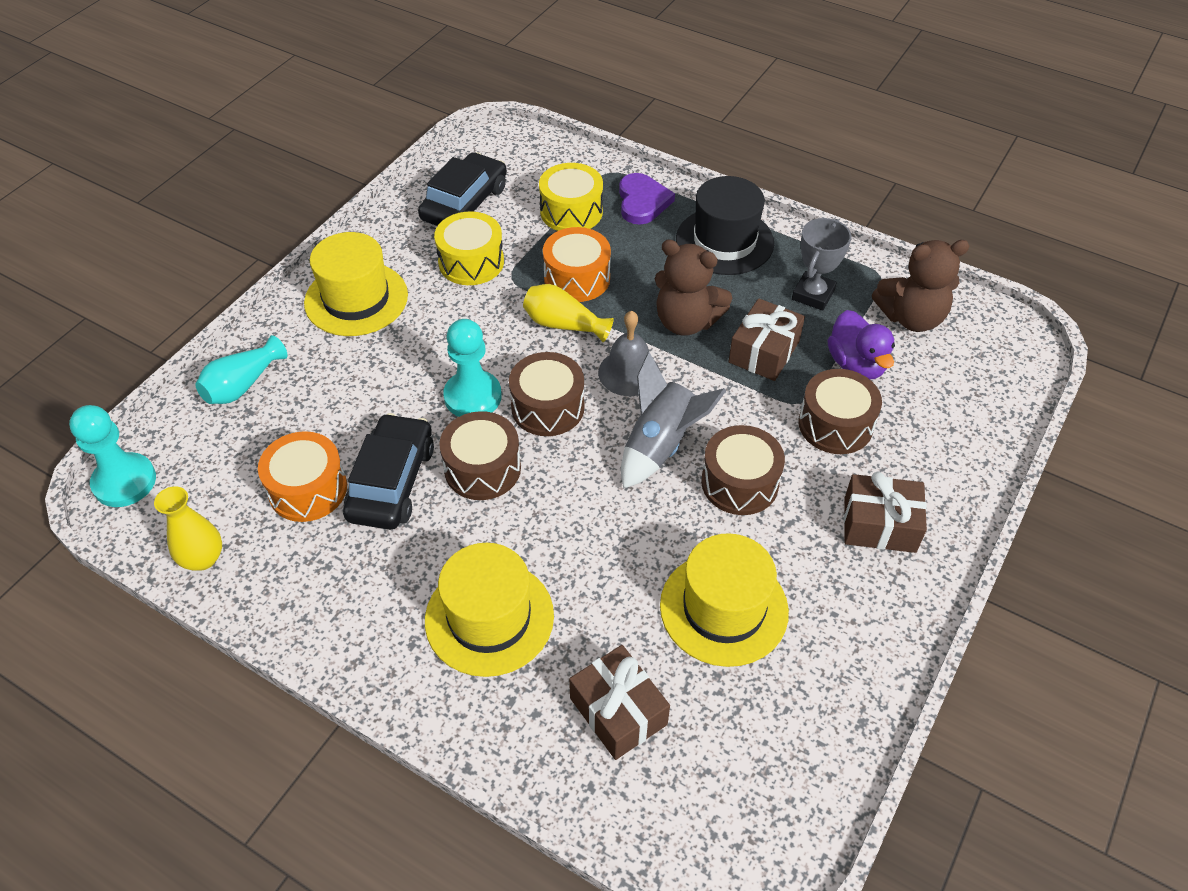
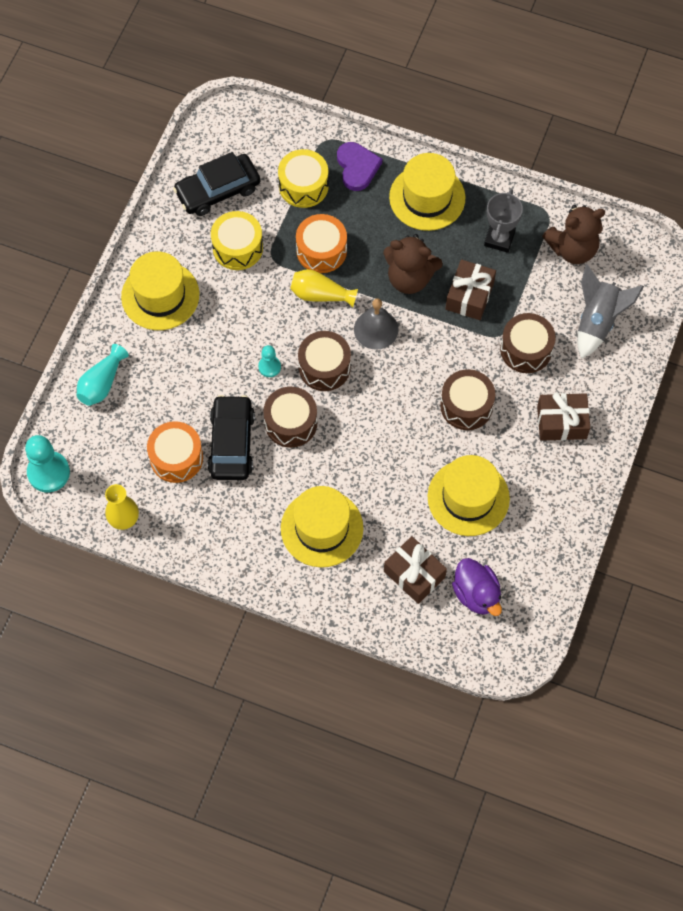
camera: 10 degrees left, 15 degrees up
(465, 203) = (218, 190): black car -> black car turned 135 degrees counterclockwise
(473, 396) = (269, 367): turquoise pawn -> turquoise pawn, size x0.55
(660, 445) = (408, 385): grey rocket -> grey rocket (597, 321)
(724, 241) = (427, 197): black hat -> yellow hat
(856, 364) = (536, 297): purple duck -> purple duck (476, 594)

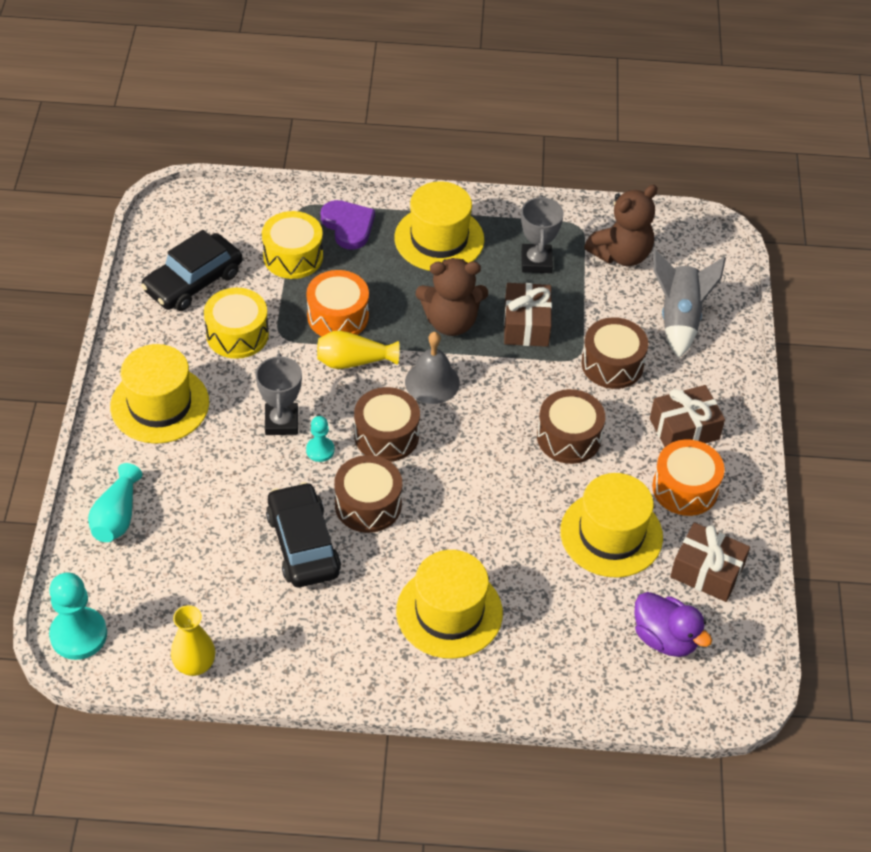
camera: 20 degrees left, 15 degrees down
(176, 458) = (239, 577): orange drum -> orange drum (685, 488)
(248, 335) = (281, 422): none -> grey trophy
(414, 574) = (582, 635): brown gift -> brown gift (707, 571)

